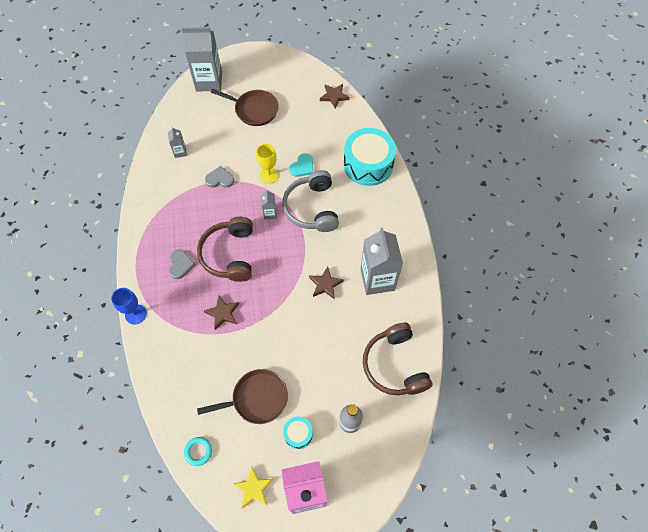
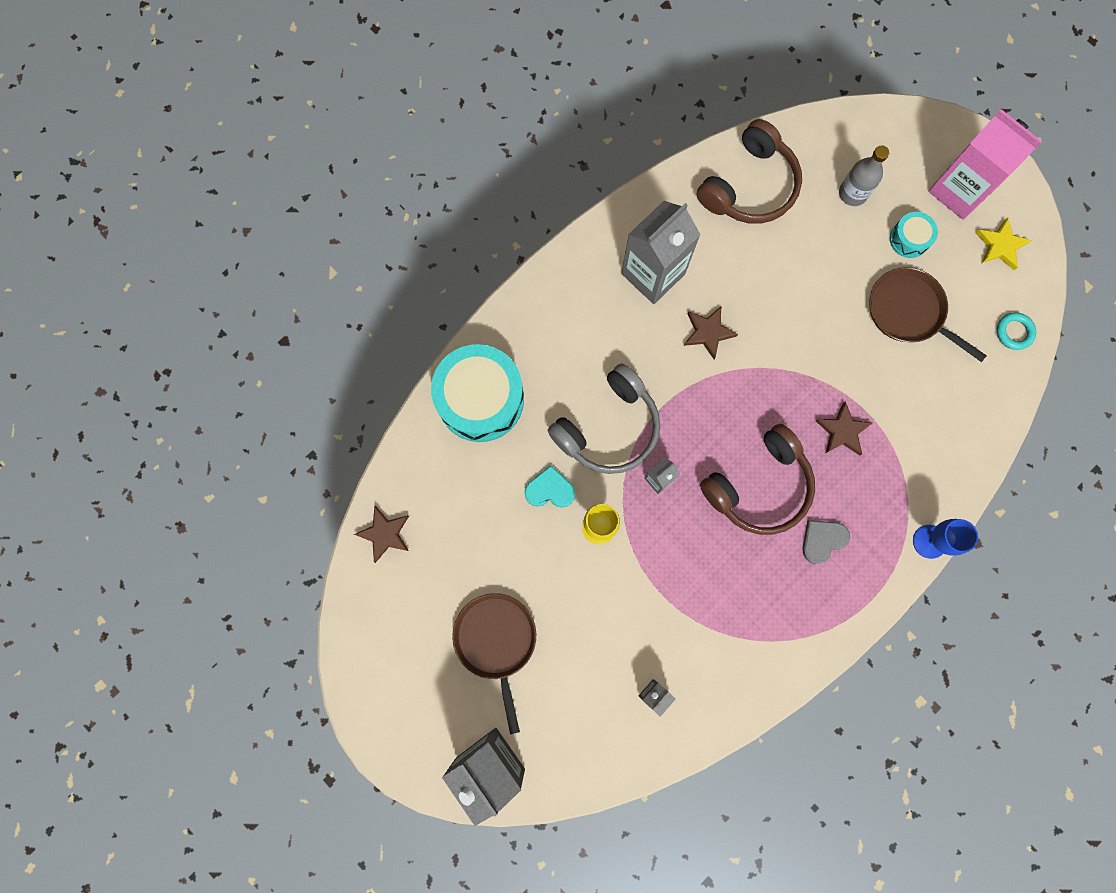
camera: 125 degrees left, 15 degrees up
(220, 179) = (656, 594): grey heart -> none

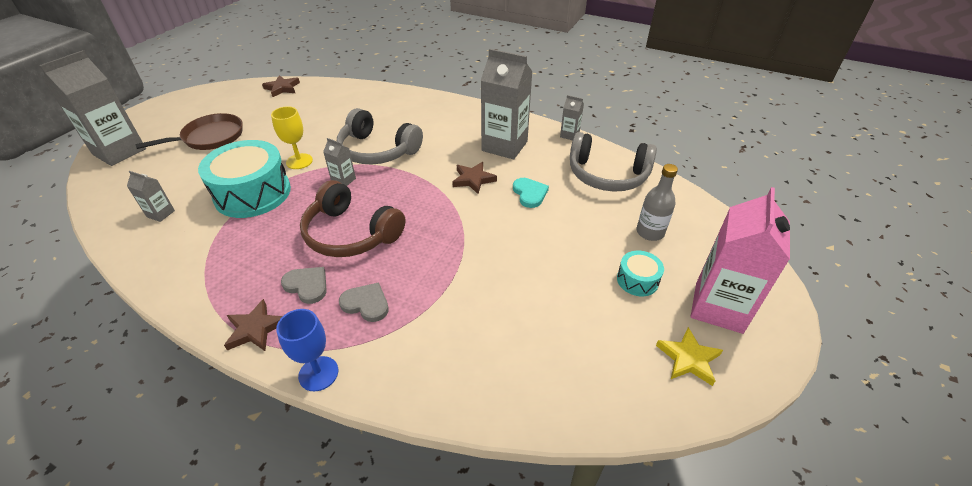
camera: 70 degrees right, 35 degrees down
(480, 399) = (380, 101): turquoise drum -> turquoise drum (253, 193)
(550, 489) = (324, 136): turquoise heart -> turquoise heart (529, 194)
(657, 189) = (569, 135): none -> grey carton
(749, 186) = (607, 175): brown headphones -> grey headphones
(842, 431) = (420, 275): brown star -> brown star (255, 329)
(863, 488) = (366, 304): none -> grey heart
(908, 311) = (564, 297): brown pan -> none
(1014, 332) = (597, 398): turquoise ring -> none

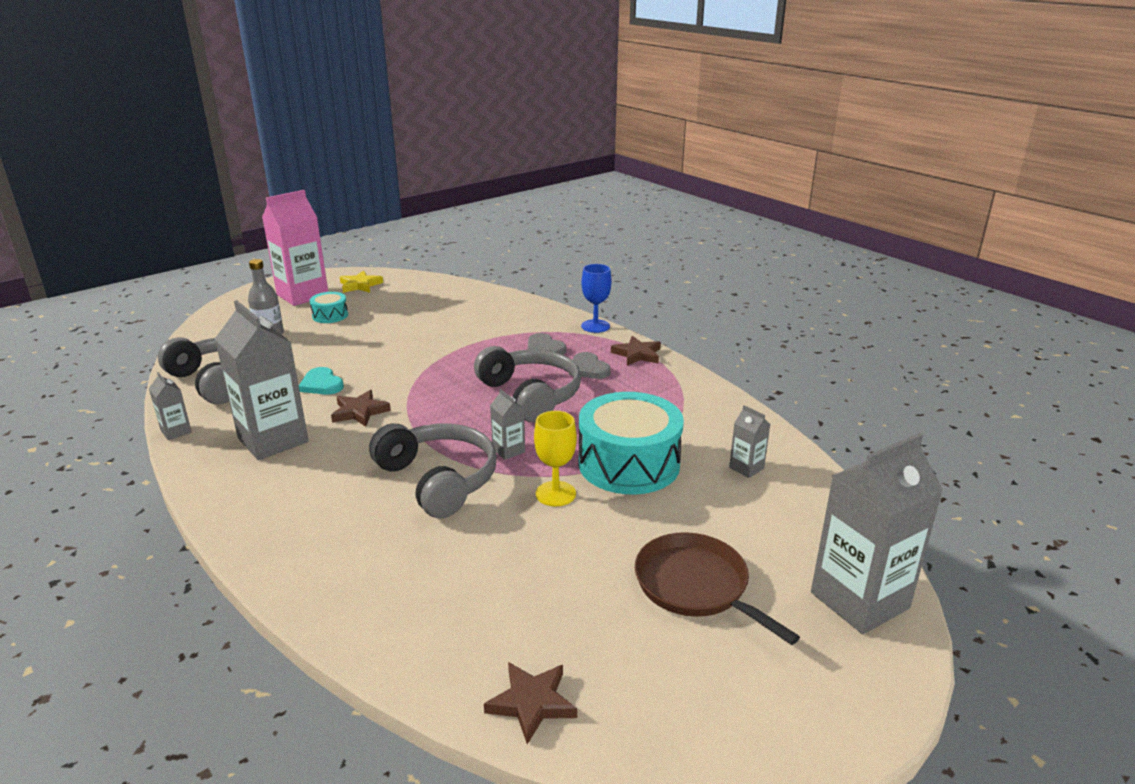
camera: 155 degrees left, 15 degrees down
(210, 137) = (695, 586): brown pan -> brown pan turned 60 degrees clockwise
(351, 234) = (530, 395): brown headphones -> grey headphones
(529, 194) = (321, 384): turquoise heart -> turquoise heart turned 45 degrees counterclockwise

